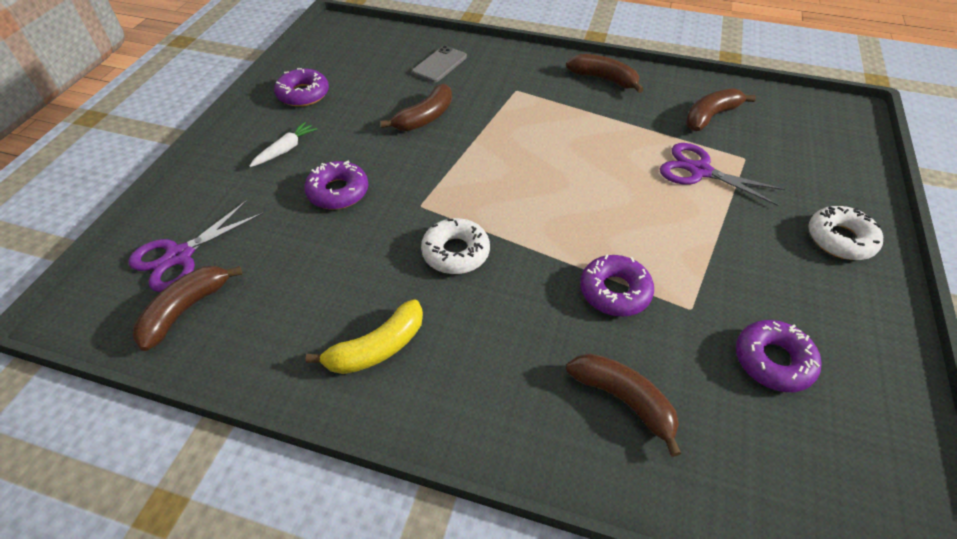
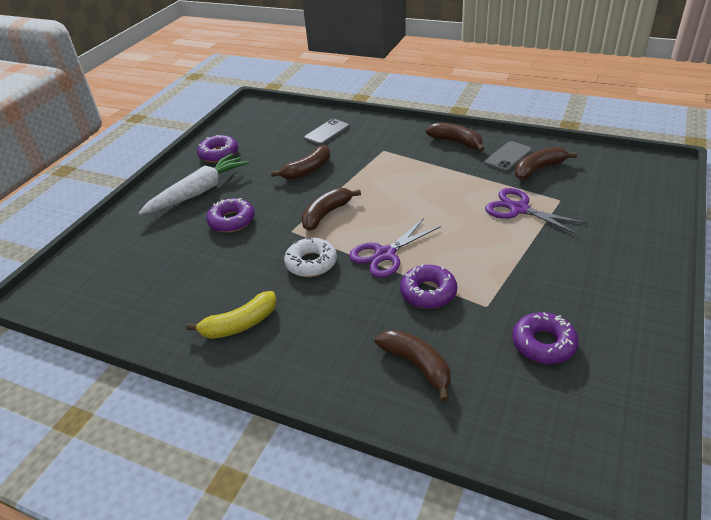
camera: 10 degrees right, 10 degrees down
(180, 256) = (111, 261): purple scissors -> purple scissors (385, 254)
(186, 310) = (110, 295): brown banana -> brown banana (326, 214)
(285, 150) = (198, 192): white carrot -> white carrot, size x2.02
(670, 99) = (508, 157): none -> grey phone
(840, 239) = (625, 260): white donut -> none

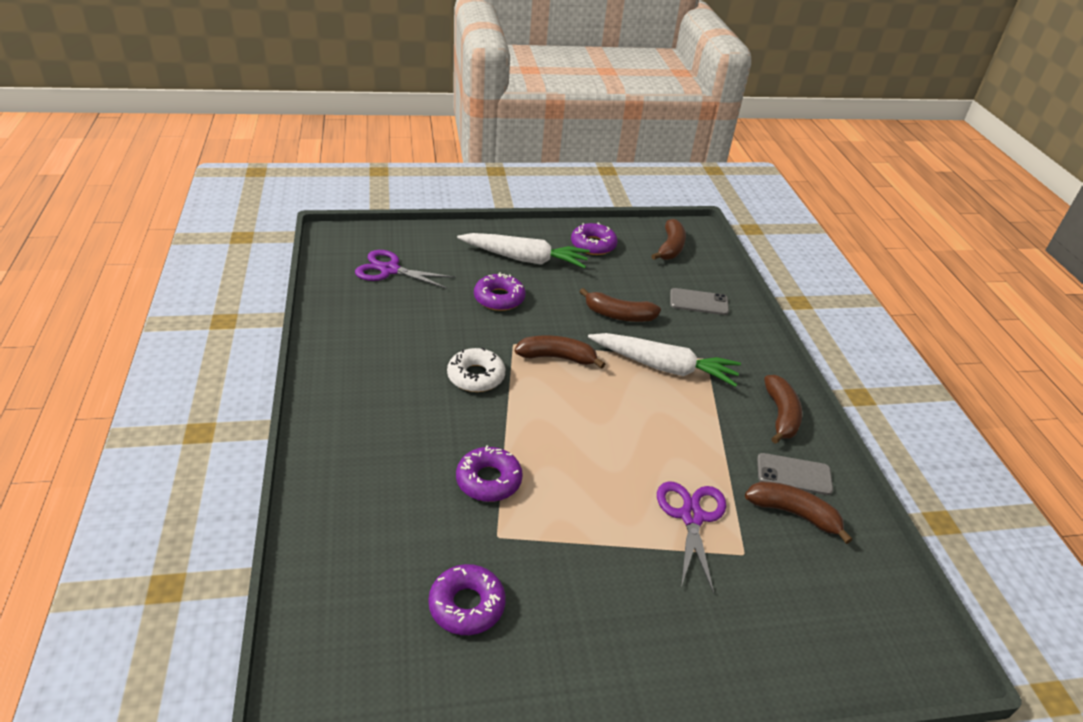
camera: 50 degrees right, 0 degrees up
(240, 324) = (366, 364): yellow banana -> none
(377, 170) = (663, 367): none -> white carrot
(385, 254) = (525, 425): purple scissors -> purple scissors (389, 270)
(417, 365) = (379, 507): brown banana -> brown banana (670, 248)

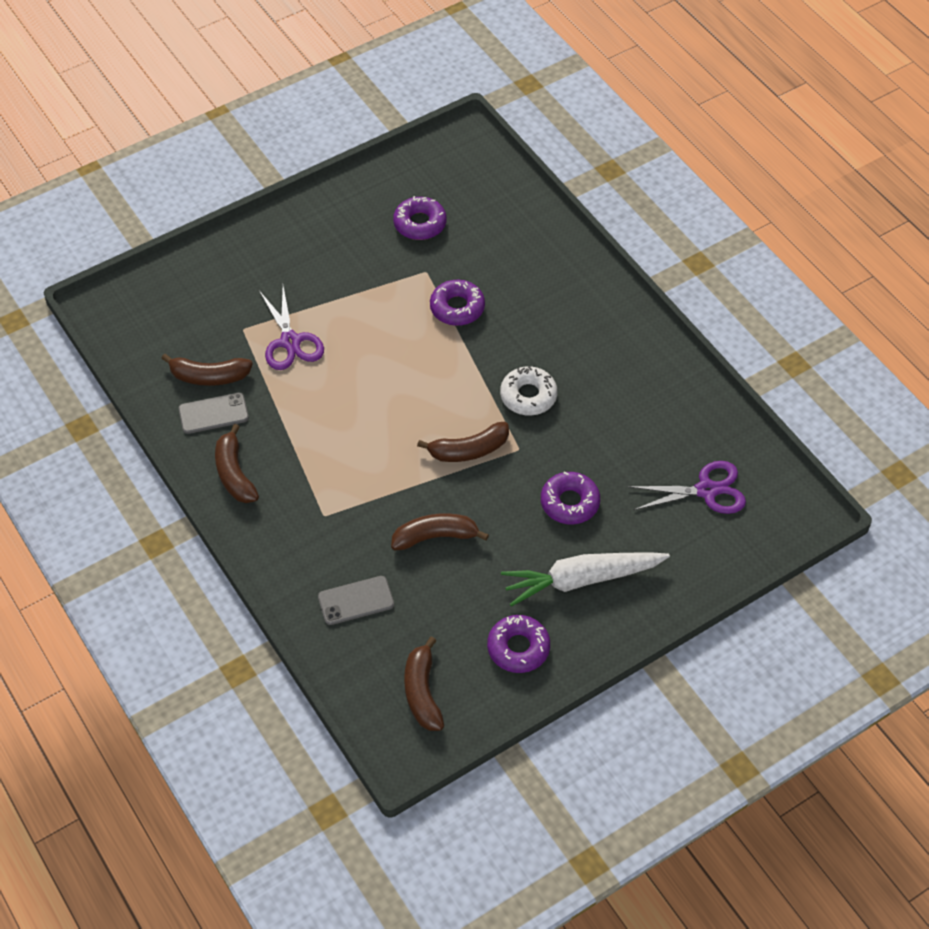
camera: 160 degrees right, 15 degrees up
(663, 367) = (362, 484): white carrot -> none

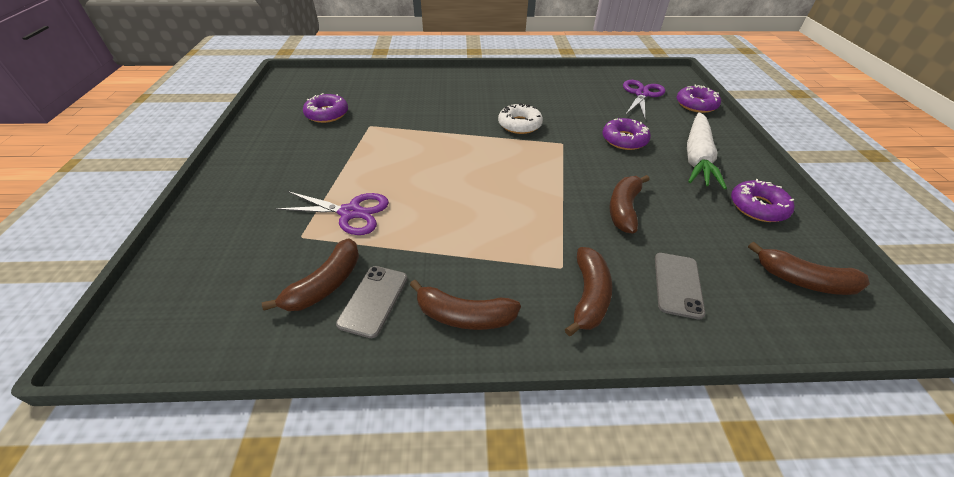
camera: 60 degrees left, 10 degrees down
(457, 308) = (416, 125): purple donut -> purple donut (696, 105)
(468, 450) = (547, 163): brown banana -> brown banana (588, 296)

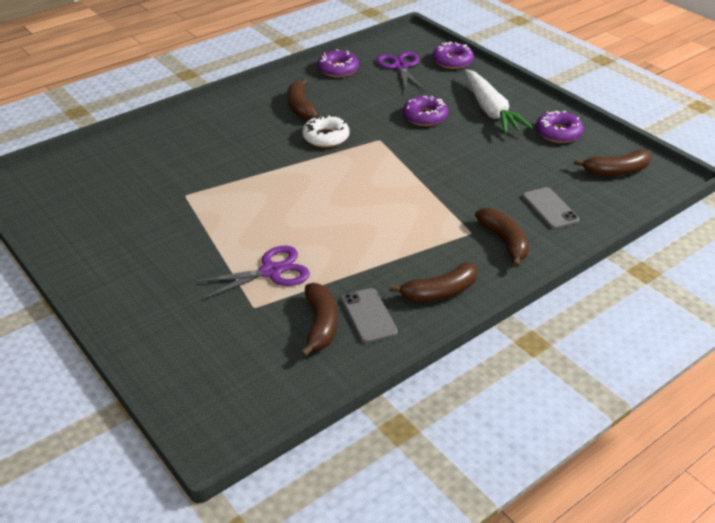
camera: 35 degrees left, 5 degrees down
(327, 114) = (123, 202): purple donut -> purple donut (338, 69)
(624, 209) = (474, 173): brown banana -> brown banana (300, 107)

